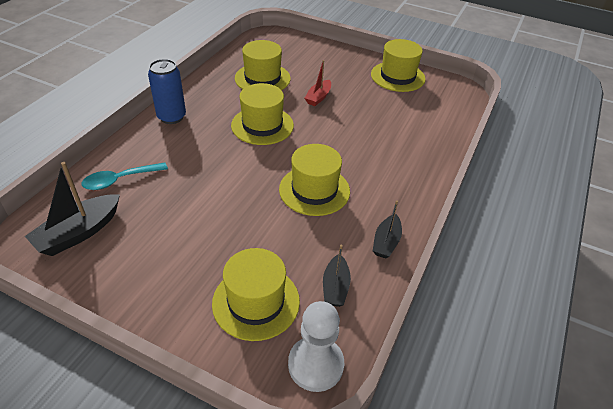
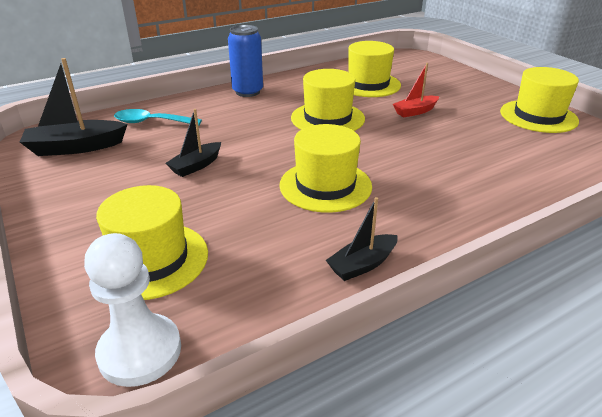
camera: 35 degrees right, 10 degrees down
(335, 287) = (250, 283): black boat -> black boat (196, 166)

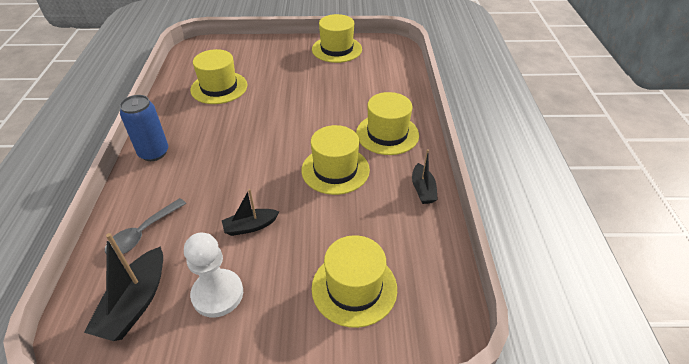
camera: 60 degrees left, 10 degrees up
(140, 351) = (439, 316): white pawn -> white pawn (217, 294)
(151, 122) = (142, 233): turquoise spoon -> grey spoon
(196, 166) = (250, 226): black boat -> black boat turned 90 degrees clockwise
(327, 118) = (249, 130): yellow hat -> yellow hat (387, 134)
(415, 111) = (282, 88): red boat -> none

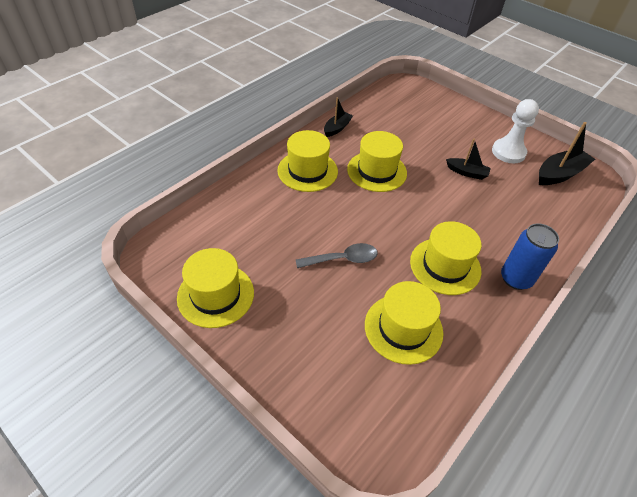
camera: 140 degrees left, 5 degrees up
(142, 233) = (545, 211): grey spoon -> grey spoon (342, 259)
(354, 288) = (431, 115): yellow hat -> yellow hat (445, 266)

